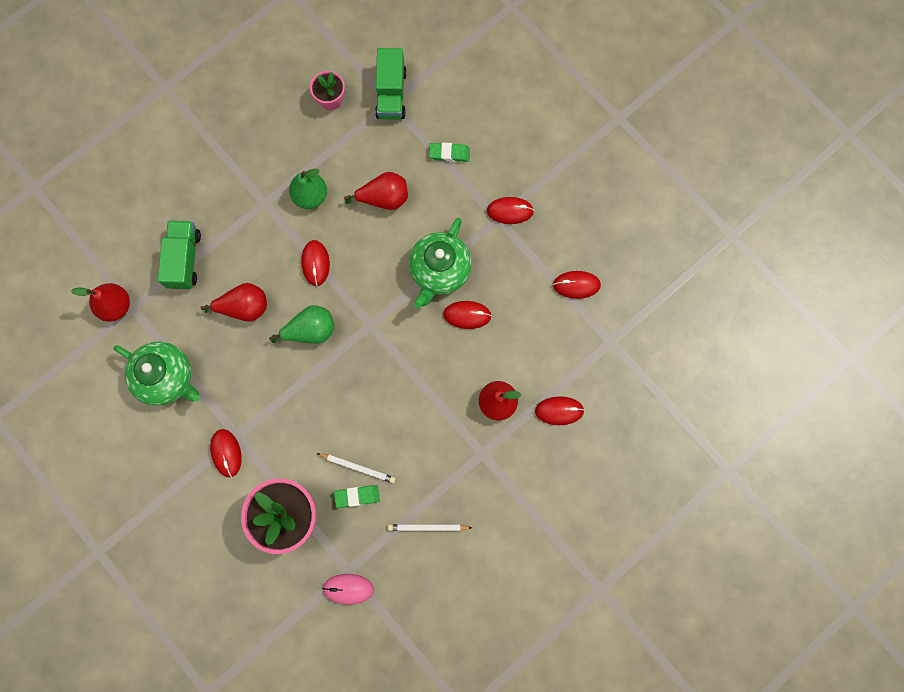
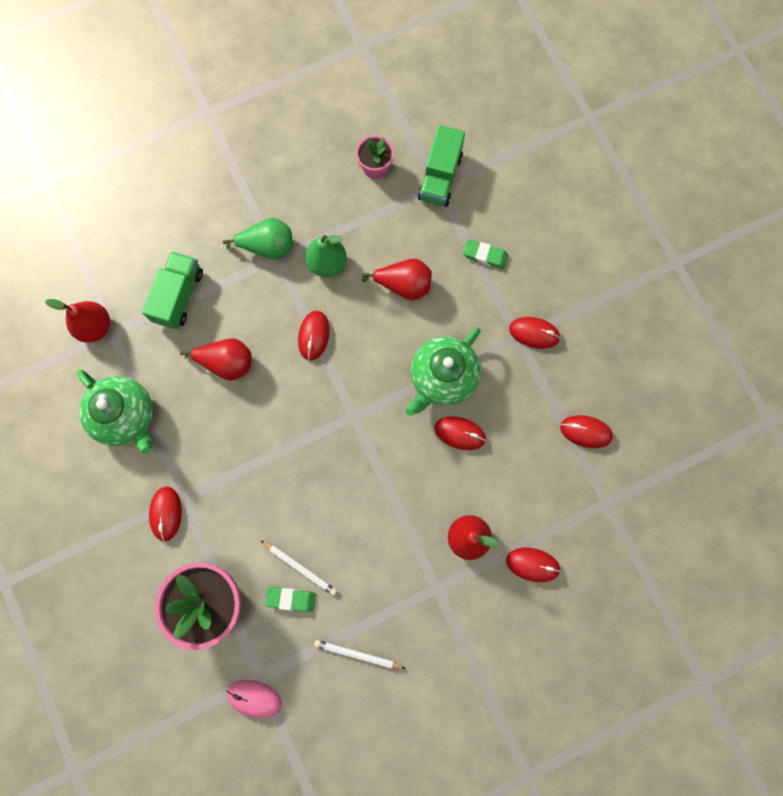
camera: 15 degrees right, 0 degrees up
(310, 330) = (289, 406): green pear -> green pear (267, 247)

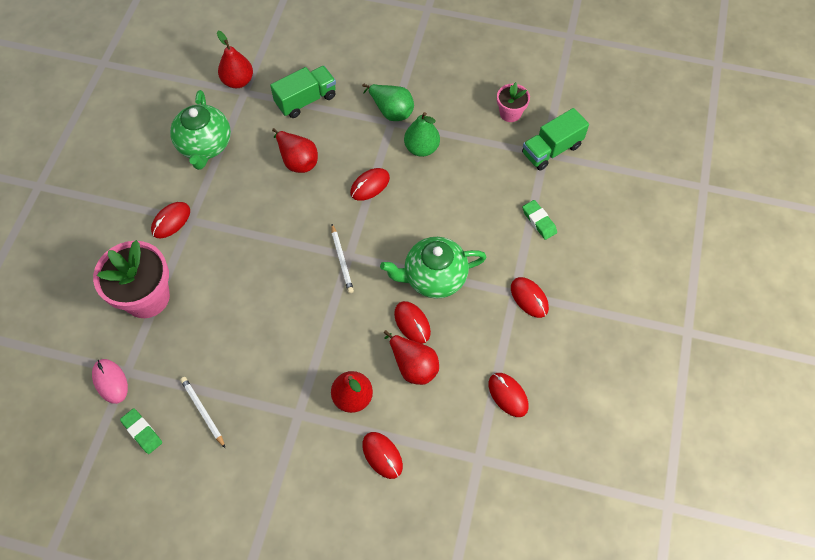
camera: 40 degrees right, 15 degrees down
(291, 599) = (195, 338): green eraser -> green eraser (142, 432)
(300, 567) = (220, 323): white pencil -> white pencil (342, 260)
(403, 285) = (461, 199): red pear -> red pear (413, 365)

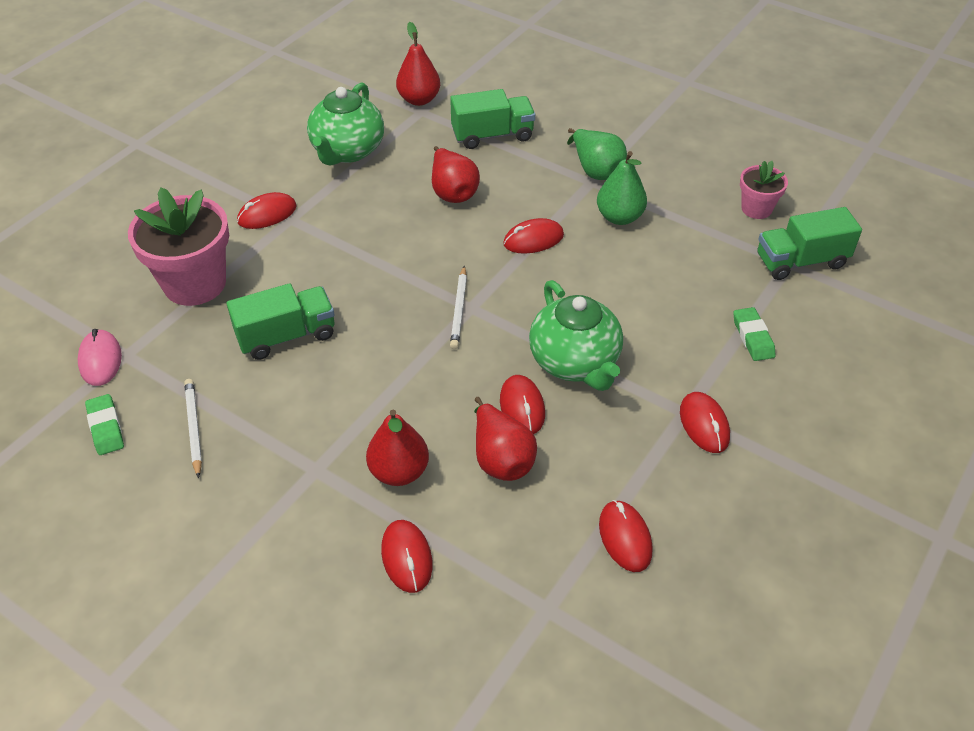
camera: 20 degrees right, 15 degrees down
(233, 319) = (286, 336): none -> green truck
(433, 277) = (575, 362): green teapot -> green teapot turned 120 degrees counterclockwise

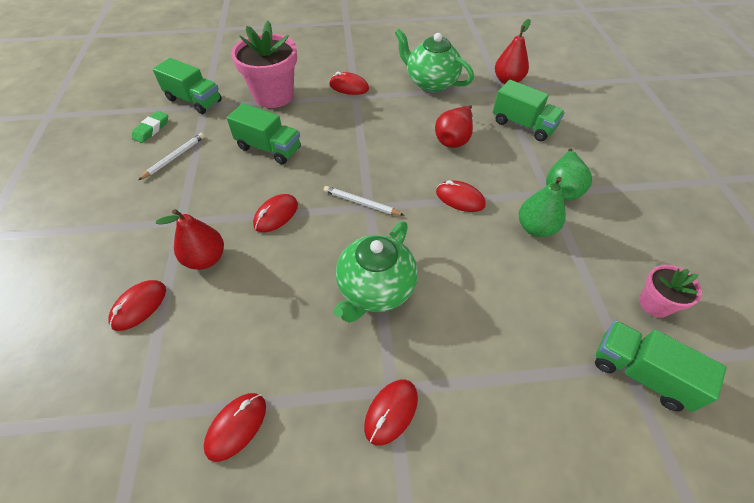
camera: 50 degrees right, 5 degrees up
(100, 360) = (194, 100): pink mouse -> green truck
(347, 151) = (431, 82): green teapot -> green teapot turned 60 degrees clockwise
(459, 310) = (361, 203): white pencil -> white pencil turned 60 degrees clockwise
(501, 458) = (255, 303): red pear -> none
(522, 407) = (309, 286): red mouse -> red mouse (276, 215)
(753, 337) = (516, 390): green eraser -> none

